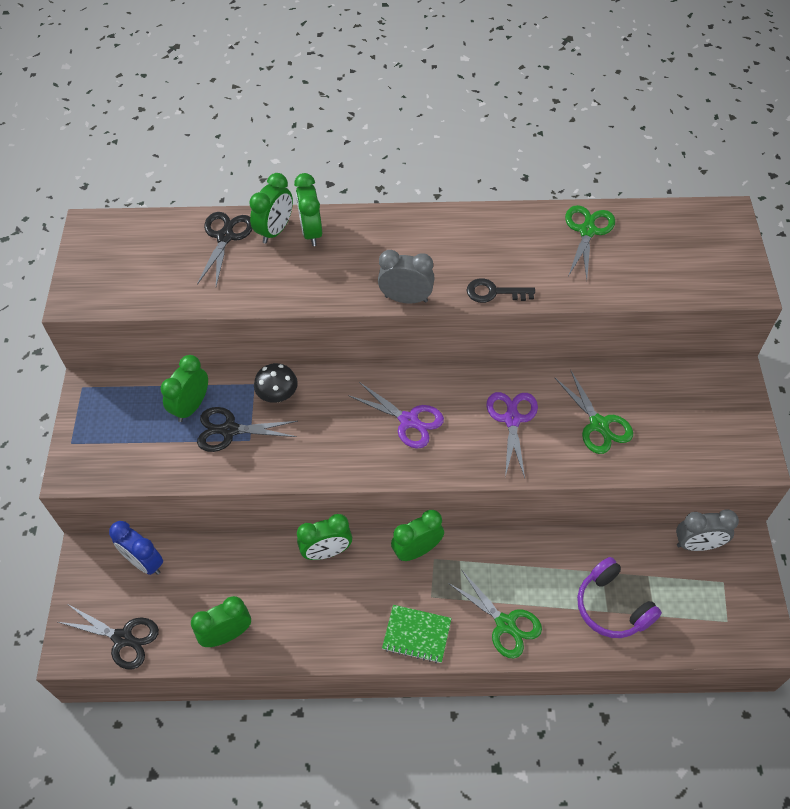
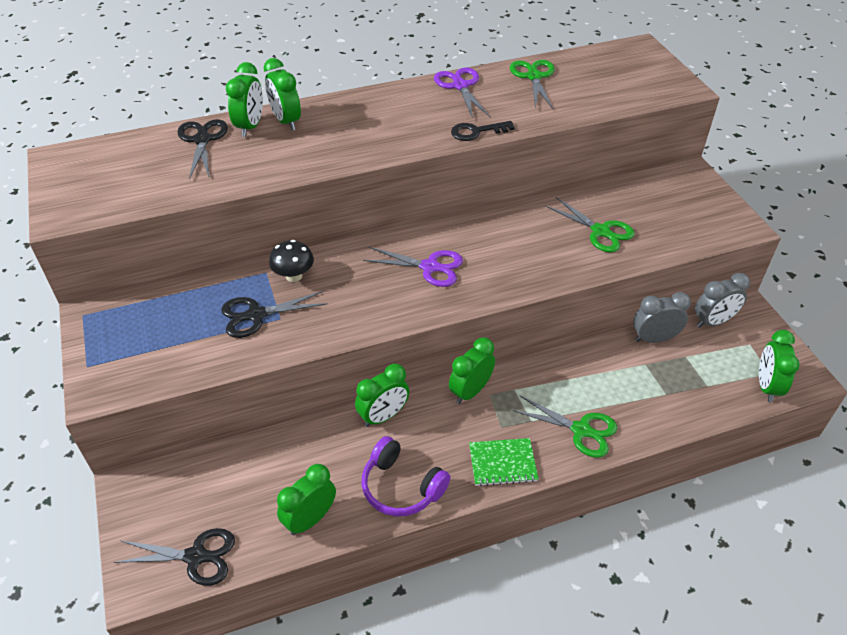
camera: 20 degrees left, 10 degrees down
(144, 562) = (195, 477): blue clock -> none
(191, 406) = (208, 305): green clock -> green clock (766, 386)
(406, 298) = (399, 151): grey clock -> grey clock (654, 338)
(512, 419) = (523, 245): purple scissors -> purple scissors (460, 86)
(612, 607) = (668, 389): purple headphones -> purple headphones (401, 487)

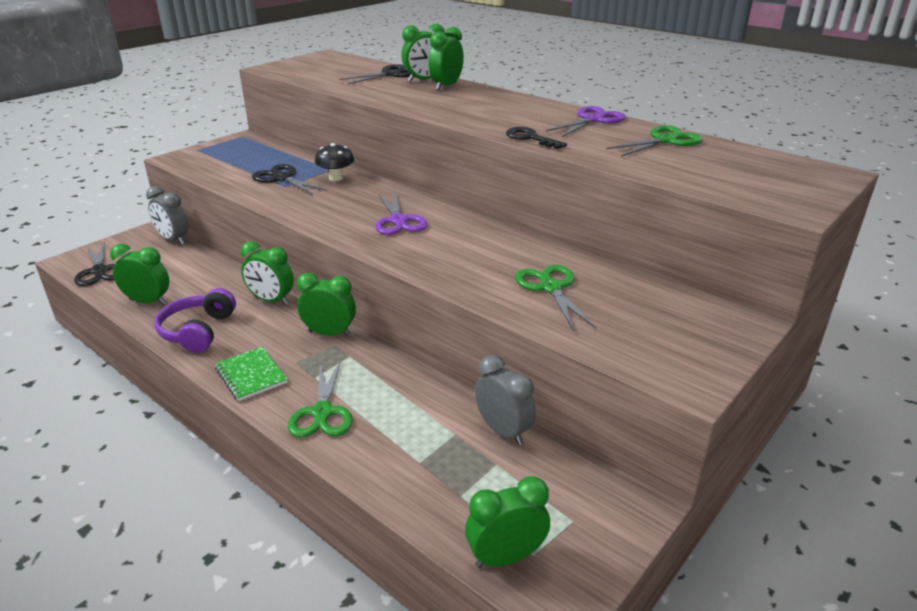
camera: 60 degrees right, 15 degrees down
(601, 231) = (550, 288): green scissors -> green scissors turned 150 degrees clockwise
(713, 322) = (581, 475): grey clock -> grey clock (173, 240)

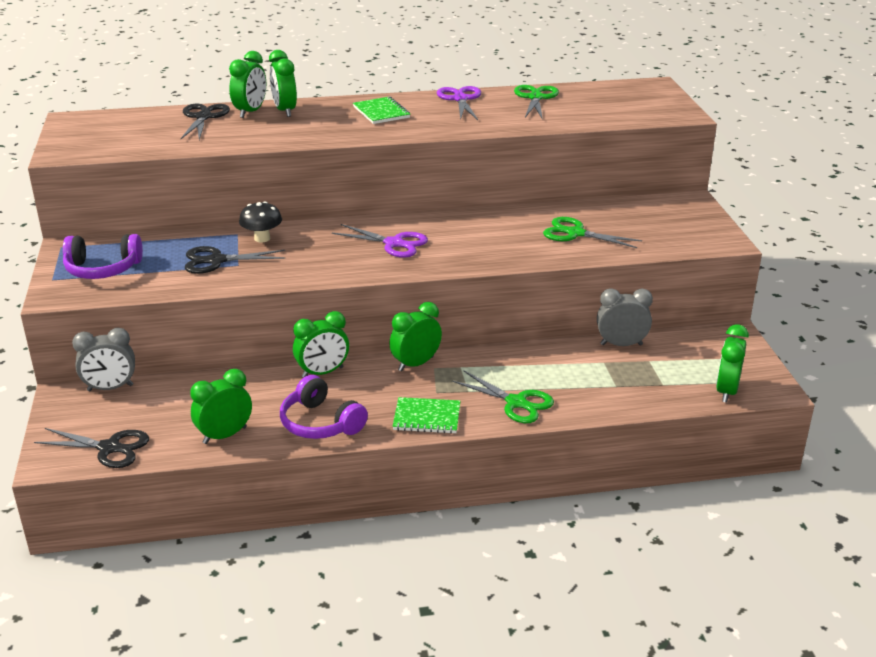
camera: 50 degrees left, 0 degrees up
(226, 155) = (102, 269): none -> purple headphones
(505, 108) = (381, 112): none -> green notebook
(530, 138) = (460, 129): black key -> none

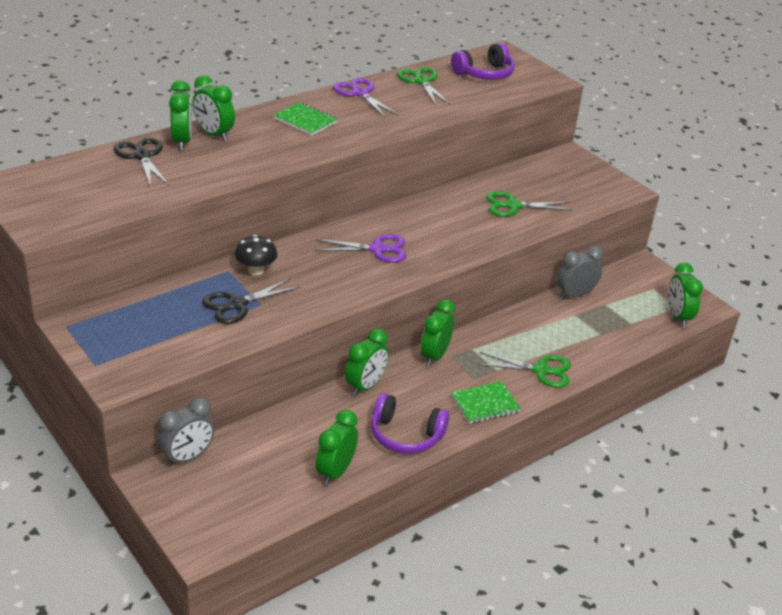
camera: 30 degrees left, 5 degrees up
(102, 269) = (135, 341): purple headphones -> purple headphones (484, 74)
(109, 448) = (244, 517): black scissors -> none

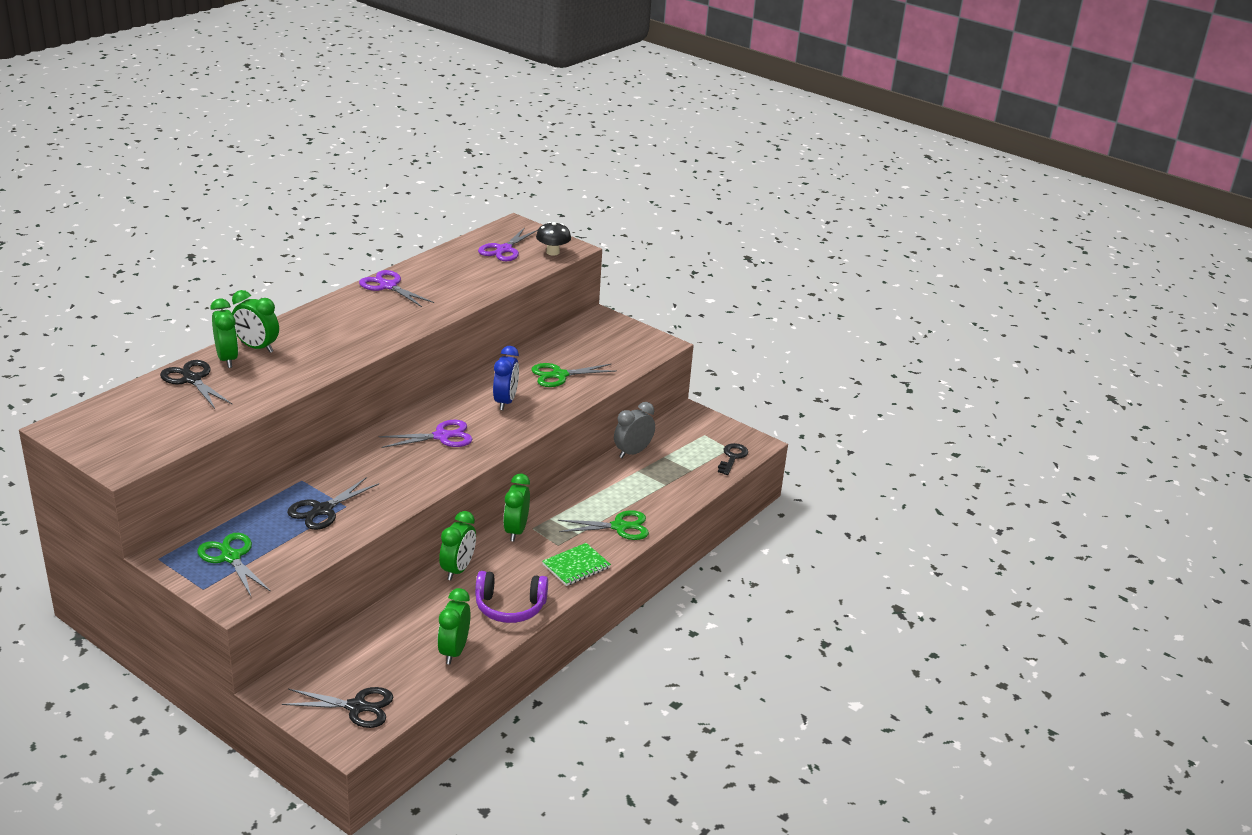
camera: 15 degrees left, 5 degrees down
(187, 457) = (306, 664): grey clock -> none
(221, 512) = (357, 707): none -> black scissors
(256, 270) = (329, 475): black mushroom -> black mushroom (553, 252)
(305, 120) = (343, 321): green notebook -> none
(421, 81) = (444, 265): green scissors -> green scissors (231, 557)
(451, 224) = (505, 402): none -> blue clock
(484, 74) = (504, 250): purple headphones -> purple scissors
(677, 317) = (732, 457): green clock -> black key

